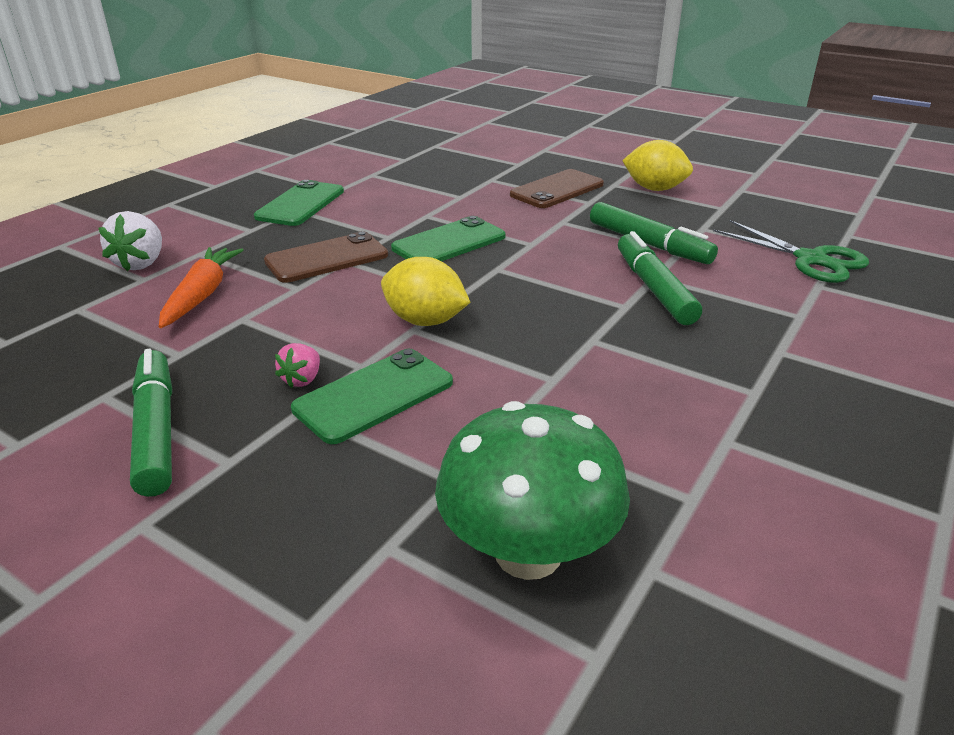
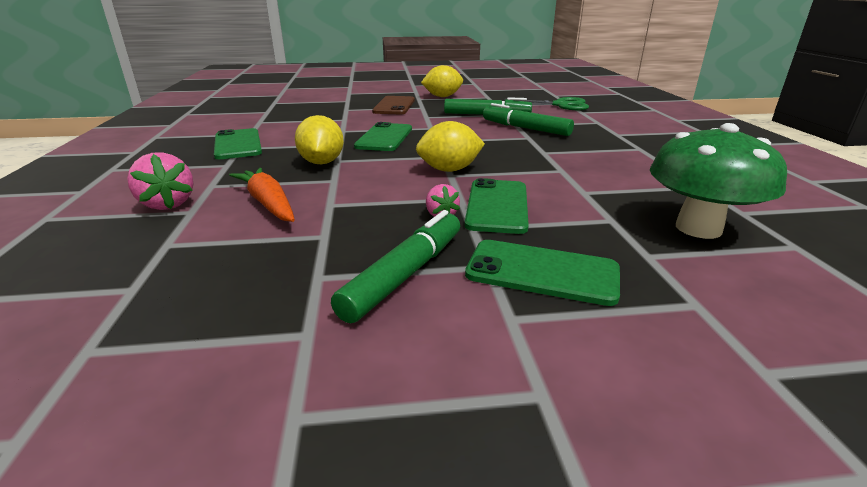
camera: 40 degrees left, 5 degrees down
(141, 263) = (167, 204): white strawberry -> pink strawberry
(156, 430) = (405, 274): green marker -> green marker turned 90 degrees clockwise
(253, 497) = (542, 272): none -> green phone
(327, 258) = (322, 162): brown phone -> yellow lemon

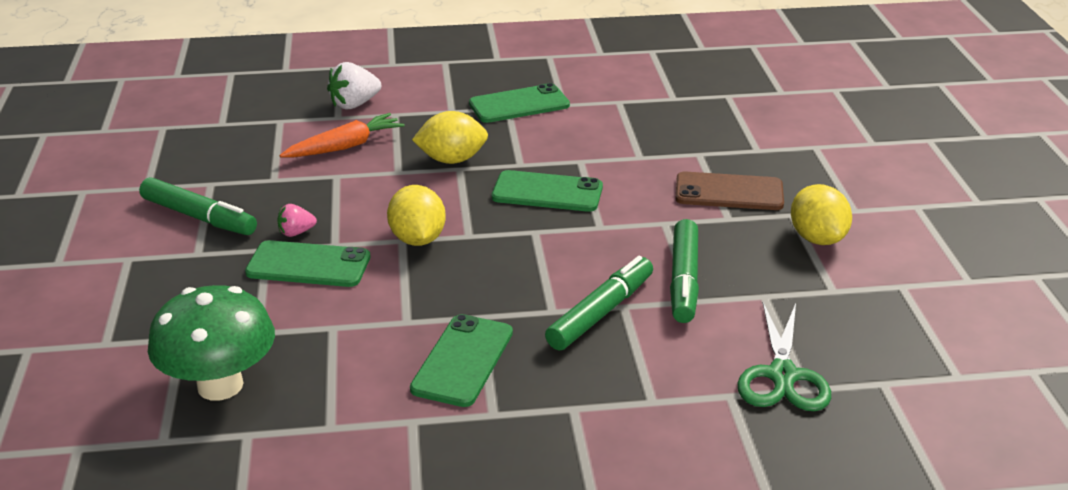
camera: 90 degrees right, 5 degrees up
(167, 204) = (354, 104): pink strawberry -> white strawberry
(542, 272) = (177, 277): green phone -> green phone (463, 360)

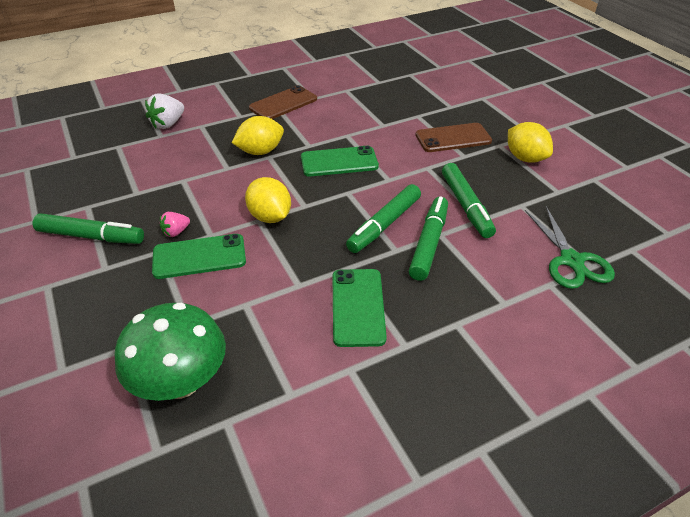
camera: 20 degrees left, 10 degrees up
(344, 147) = (177, 157): orange carrot -> none
(519, 104) = (283, 103): green phone -> brown phone
(557, 279) = (384, 225): none -> green marker

